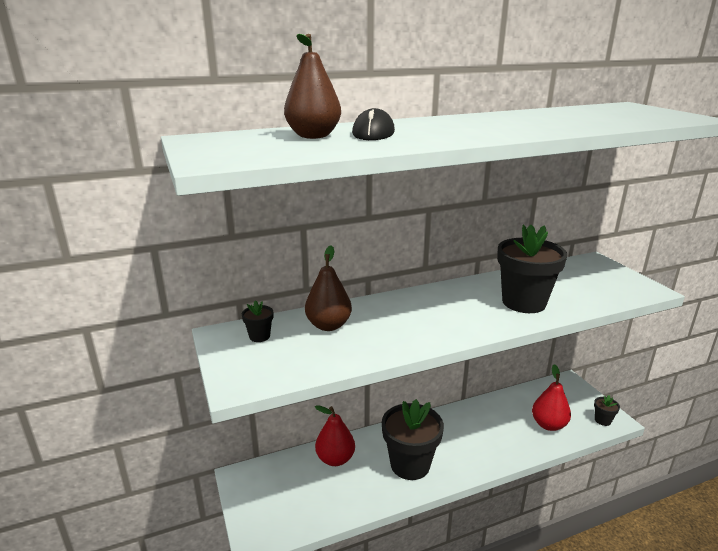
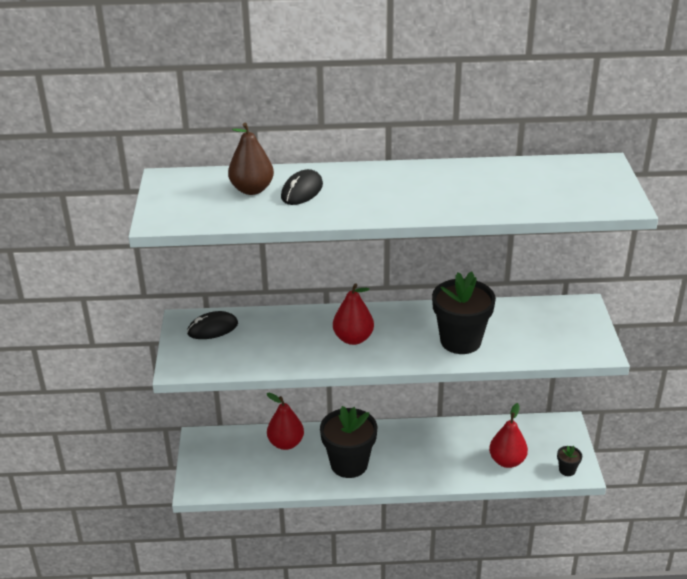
camera: 20 degrees right, 10 degrees up
(259, 336) = (212, 328): black flower pot -> black mouse
(328, 325) = (272, 329): brown pear -> none
(420, 318) = (353, 338): none -> red pear

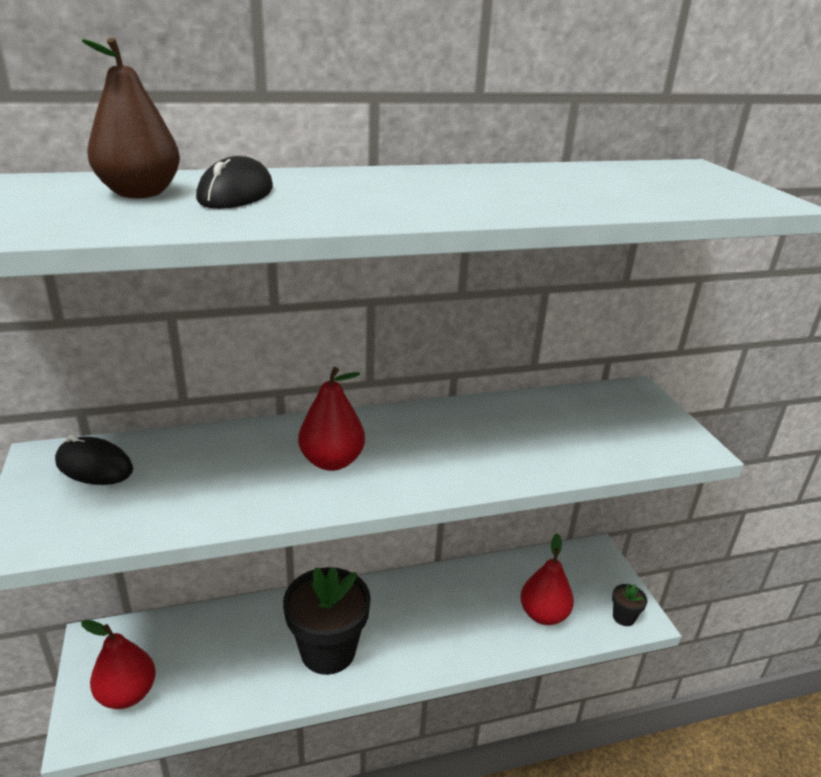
camera: 15 degrees left, 5 degrees down
(212, 328) = (94, 466): black mouse -> black mouse turned 60 degrees clockwise
(286, 443) = (230, 629): red pear -> red pear (127, 694)
(460, 341) = (495, 450): black flower pot -> none

